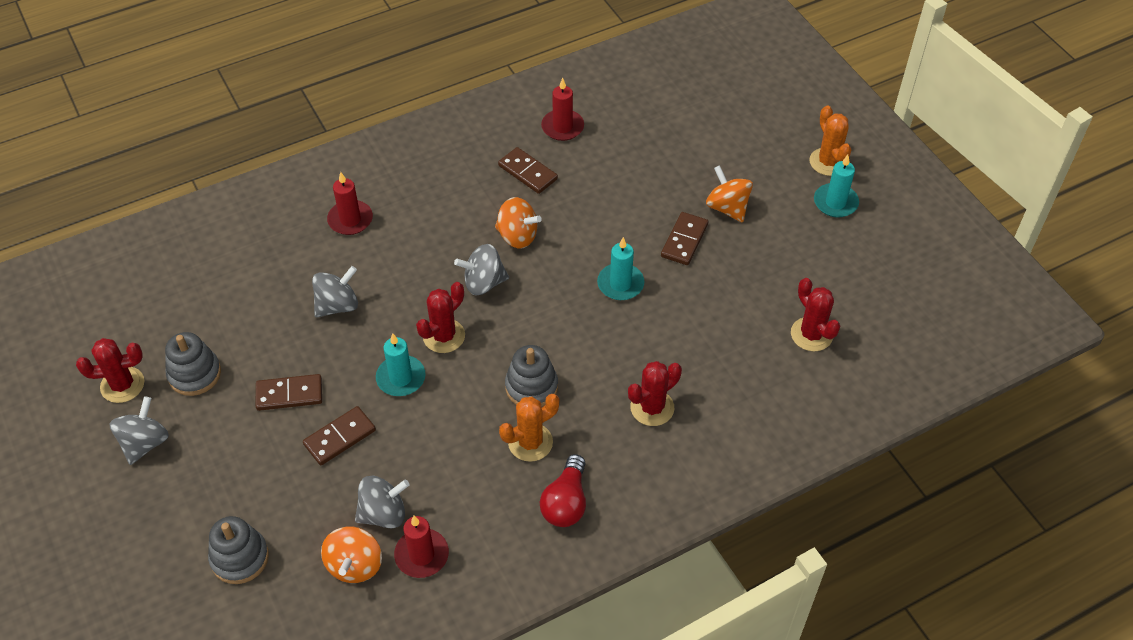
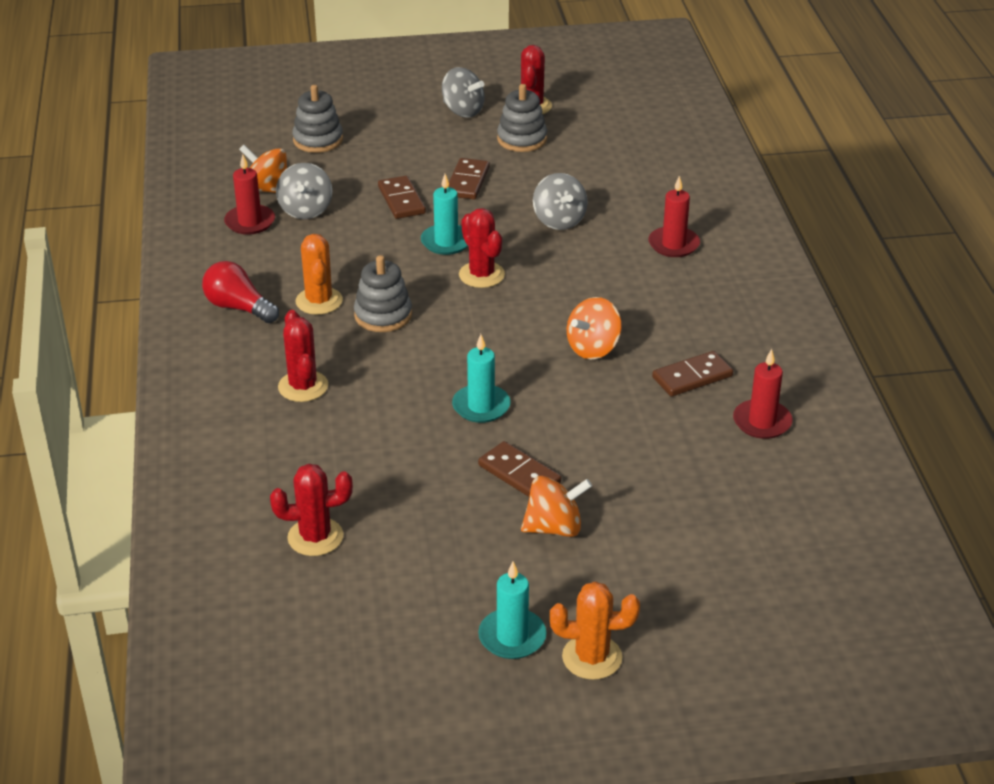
camera: 110 degrees right, 15 degrees down
(483, 283) = (538, 312): grey spinning top -> none

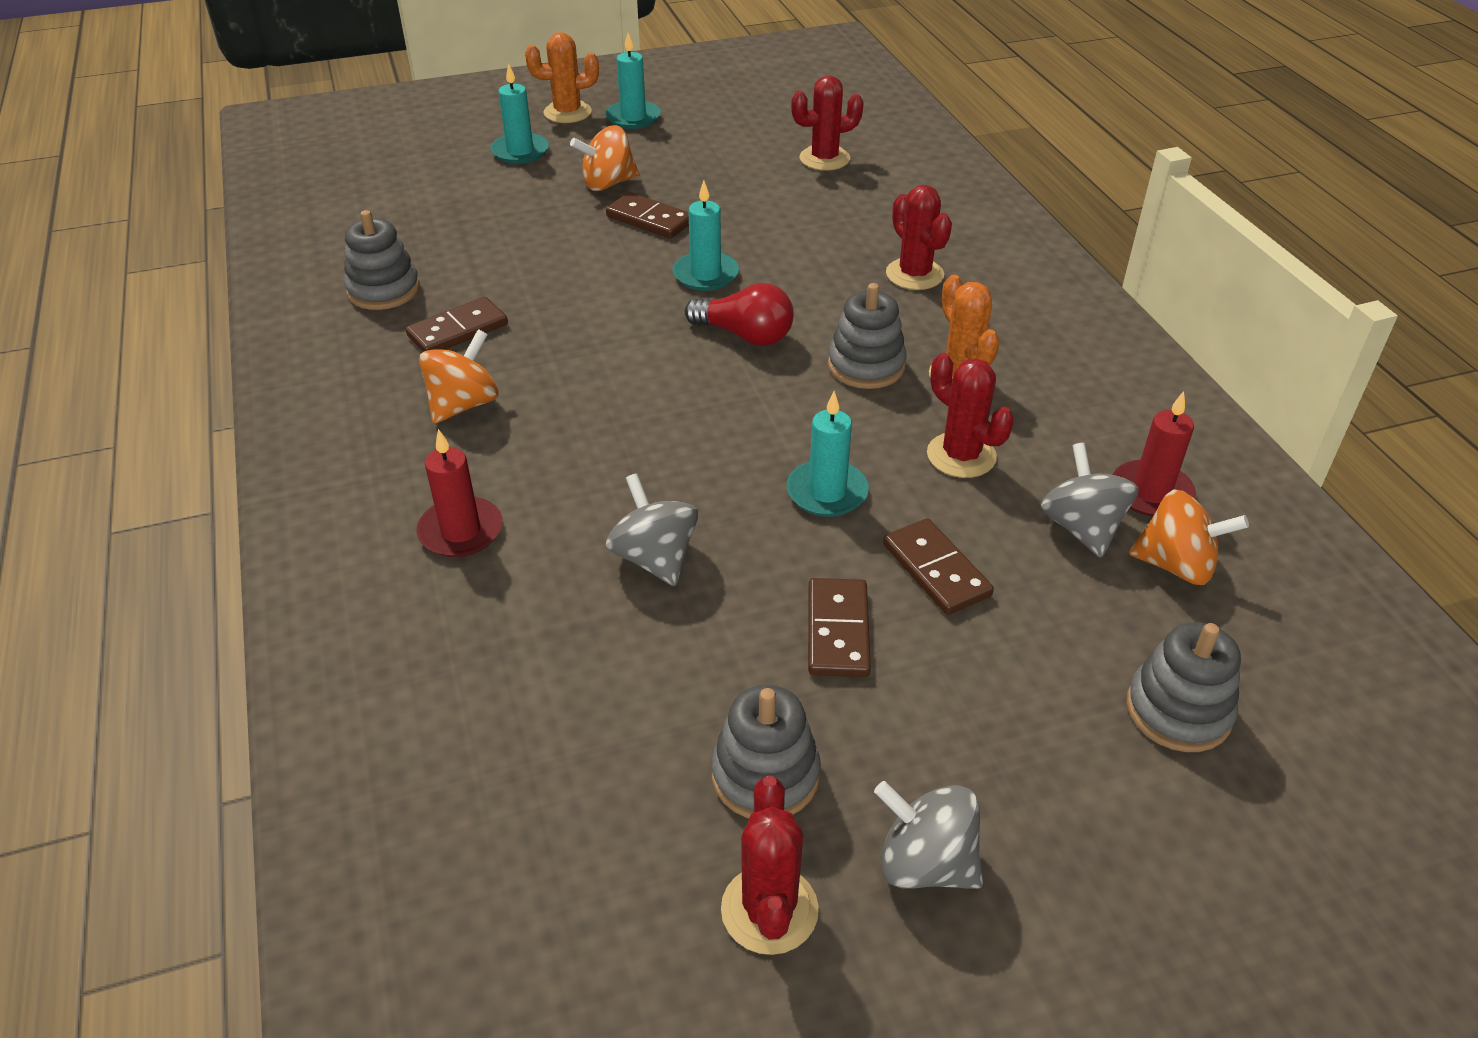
camera: 170 degrees right, 5 degrees up
(238, 308) = (1058, 356): red light bulb -> red light bulb (745, 335)
(481, 275) = (754, 440): red cactus -> red cactus (961, 455)
(593, 348) = (582, 352): orange spinning top -> orange spinning top (463, 404)
(649, 591) = (520, 151): none -> turquoise candle
(762, 422) = (383, 290): red candle -> grey stacking toy

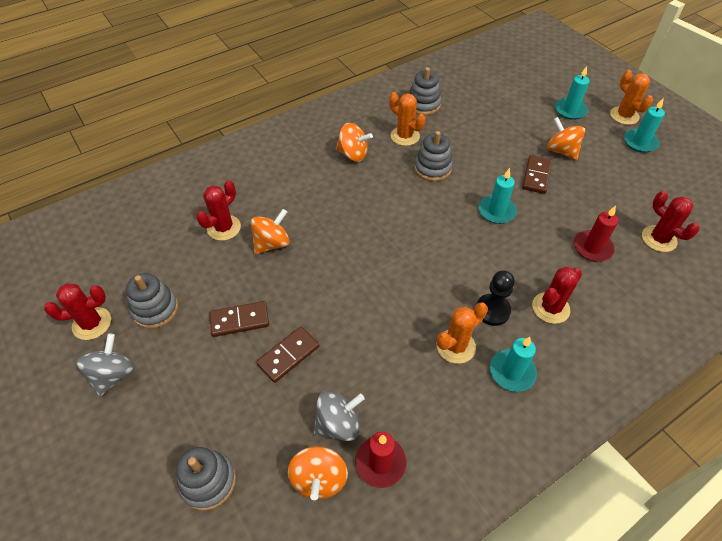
camera: 75 degrees right, 10 degrees up
(458, 330) = (405, 136): brown domino -> orange cactus
(461, 531) = (274, 178): red candle -> red candle (592, 248)
(654, 558) = (272, 243): grey spinning top -> orange spinning top
(745, 335) = (449, 239): red light bulb -> none
(827, 492) = (334, 299): turquoise candle -> turquoise candle (512, 372)
(866, 366) = (445, 298): grey stacking toy -> grey stacking toy (432, 168)
(904, 326) = (492, 310): none -> black pawn
(961, 455) = (382, 355): red cactus -> red cactus (224, 228)

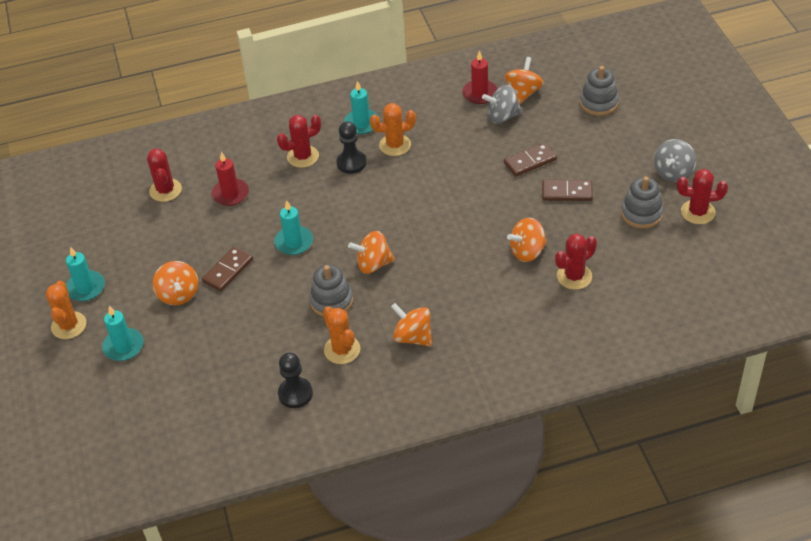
camera: 160 degrees left, 5 degrees down
(413, 205) = (373, 264): none -> orange spinning top
(423, 104) = (295, 394): grey stacking toy -> black pawn

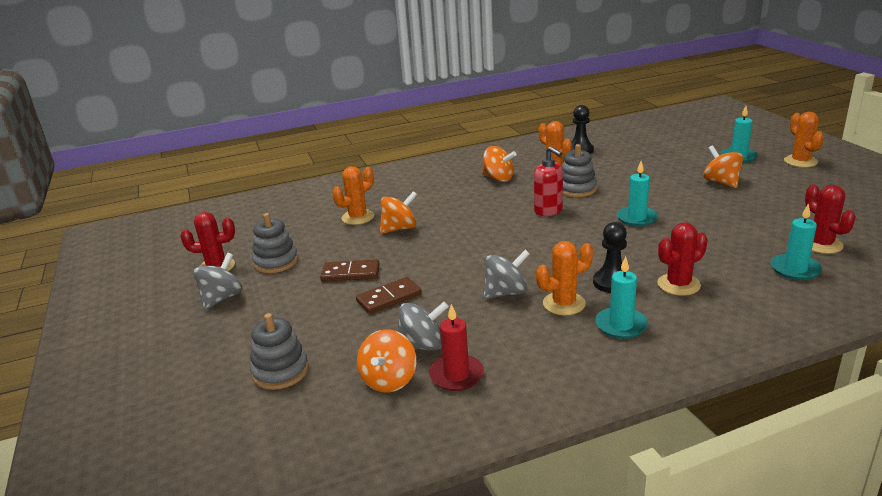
camera: 175 degrees right, 20 degrees down
(85, 288) = (815, 179): turquoise candle -> turquoise candle (795, 269)
(228, 271) = (688, 197): brown domino -> none
(230, 194) = (739, 247): red candle -> none
(373, 264) = (548, 211): orange spinning top -> red soap dispenser
(436, 159) = (506, 293): none -> grey spinning top
(574, 276) = (358, 217): red cactus -> orange cactus

